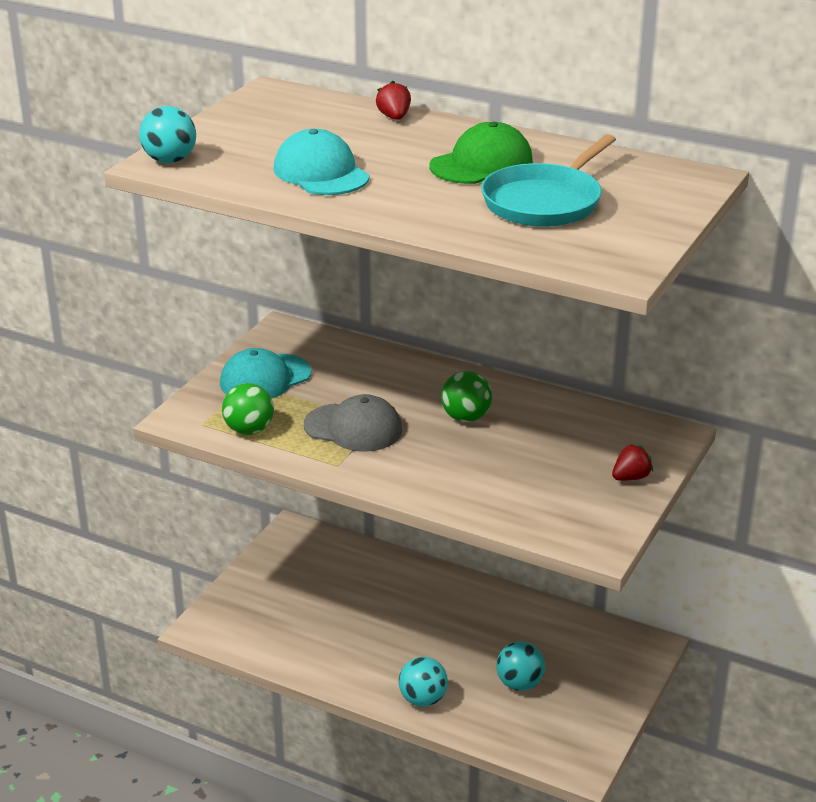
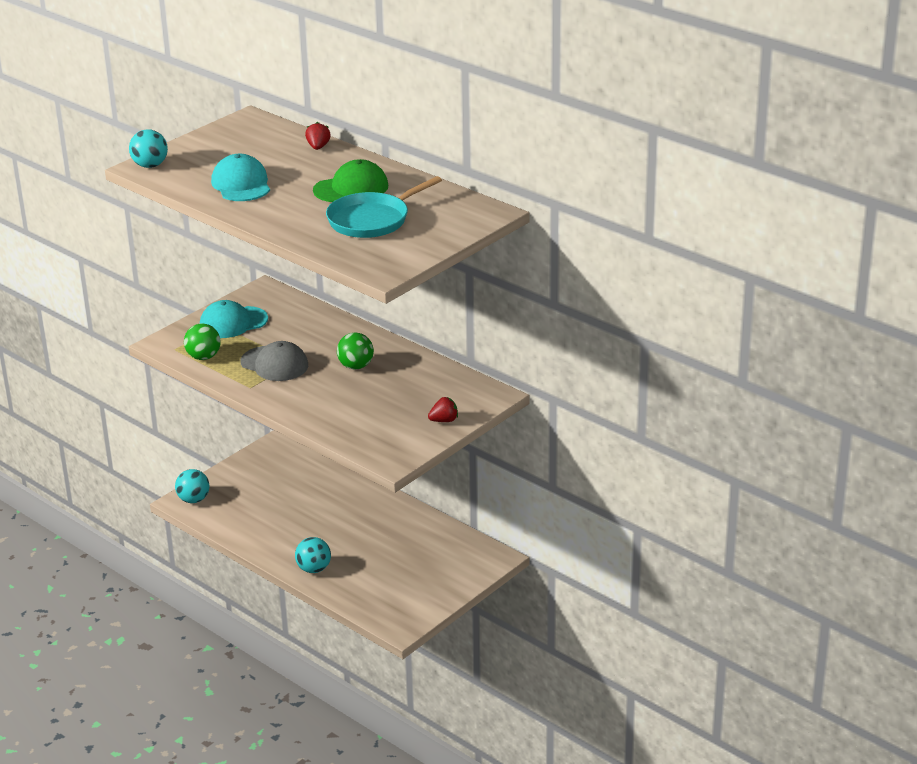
camera: 15 degrees right, 0 degrees up
(519, 684) = (387, 569): turquoise ball -> turquoise ball (193, 499)

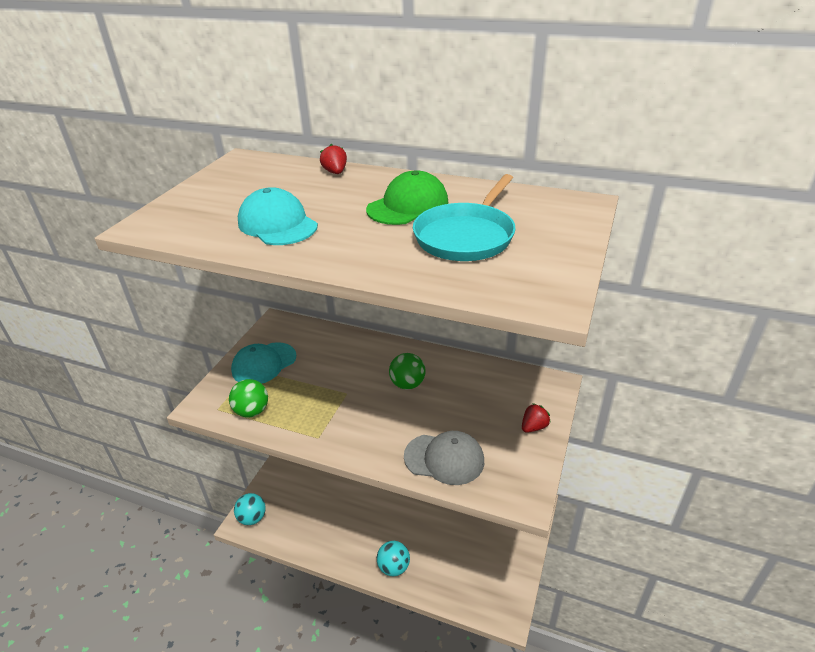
camera: 20 degrees left, 5 degrees up
(150, 165) = (152, 223): turquoise ball -> none
(274, 364) = (328, 401): grey cap -> grey cap (444, 459)

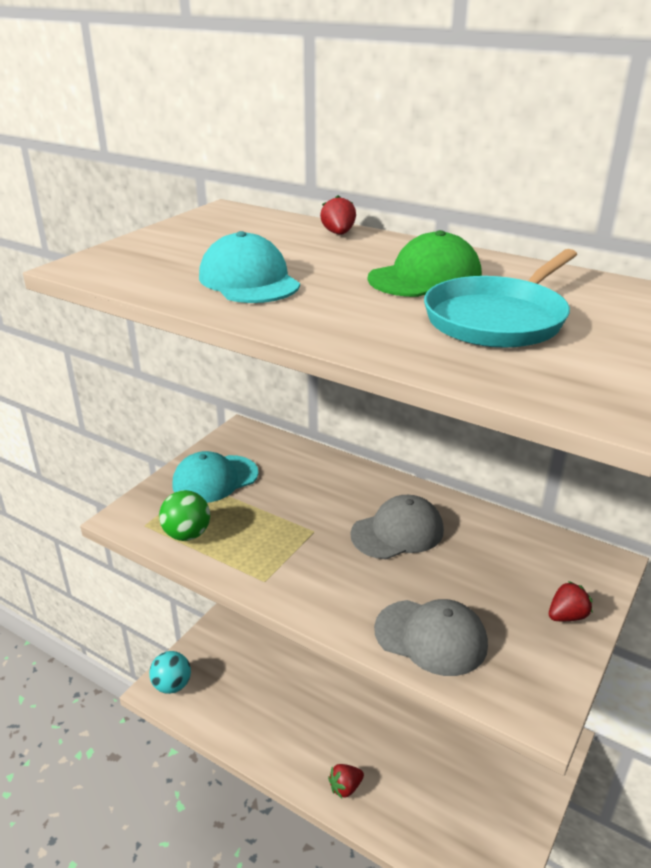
camera: 10 degrees right, 5 degrees down
(394, 567) = (345, 787): turquoise ball -> red strawberry
(407, 384) = (397, 532): green ball -> grey cap

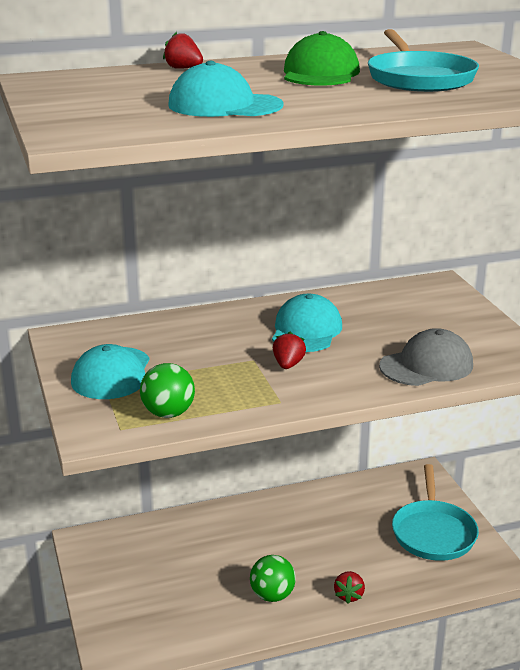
camera: 50 degrees left, 5 degrees down
(172, 685) = (122, 646): turquoise ball -> none
(297, 735) = (272, 595): none -> green ball
(397, 532) = (306, 330): grey cap -> turquoise cap
(487, 800) = (433, 533): none -> turquoise pan
(567, 616) = (467, 316): red strawberry -> red strawberry (288, 365)

